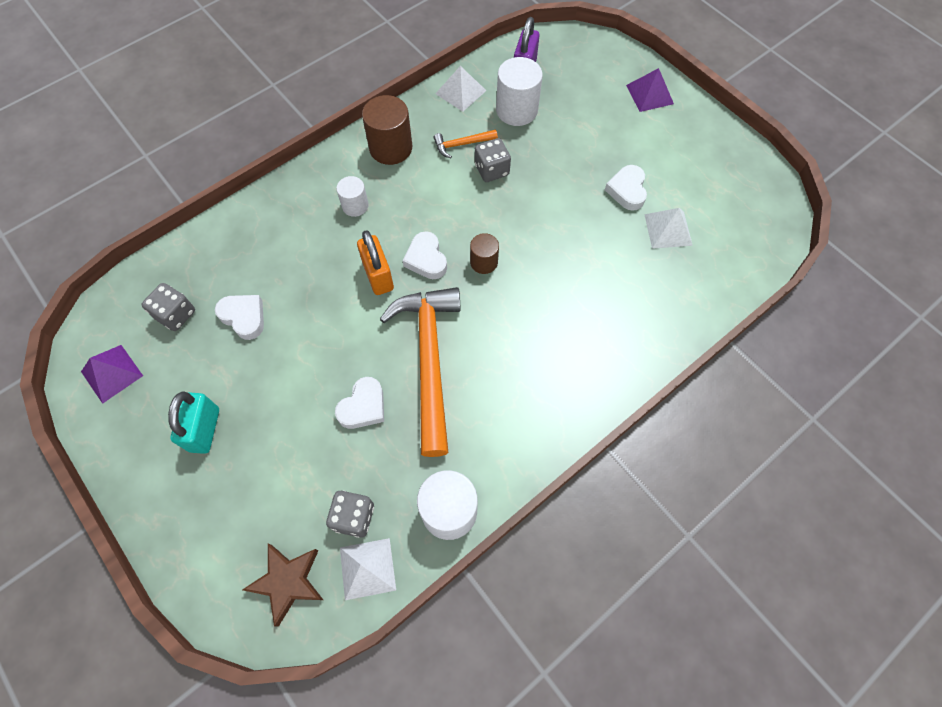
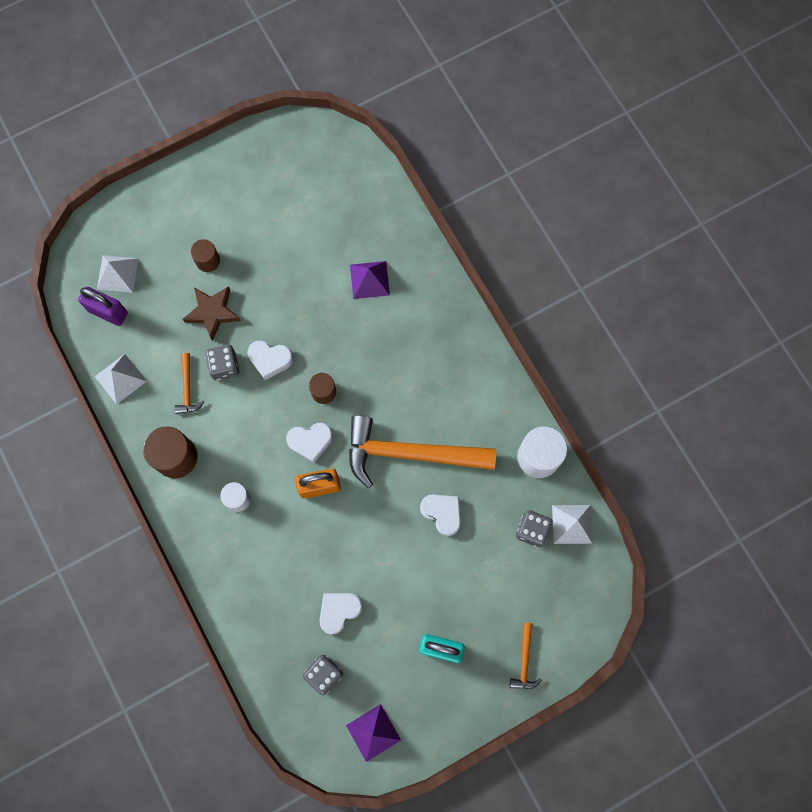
camera: 80 degrees left, 10 degrees up
(190, 532) = (524, 660): none -> orange hammer
(288, 582) = (573, 585): brown star -> brown star (212, 312)
(516, 110) = (157, 329): white cylinder -> none
(599, 137) = (208, 261): none -> brown cylinder
(627, 190) = (274, 252): white heart -> white heart (270, 359)
(649, 94) = (167, 202): purple pyramid -> purple pyramid (369, 280)
(668, 229) = (322, 229): white pyramid -> white pyramid (117, 273)

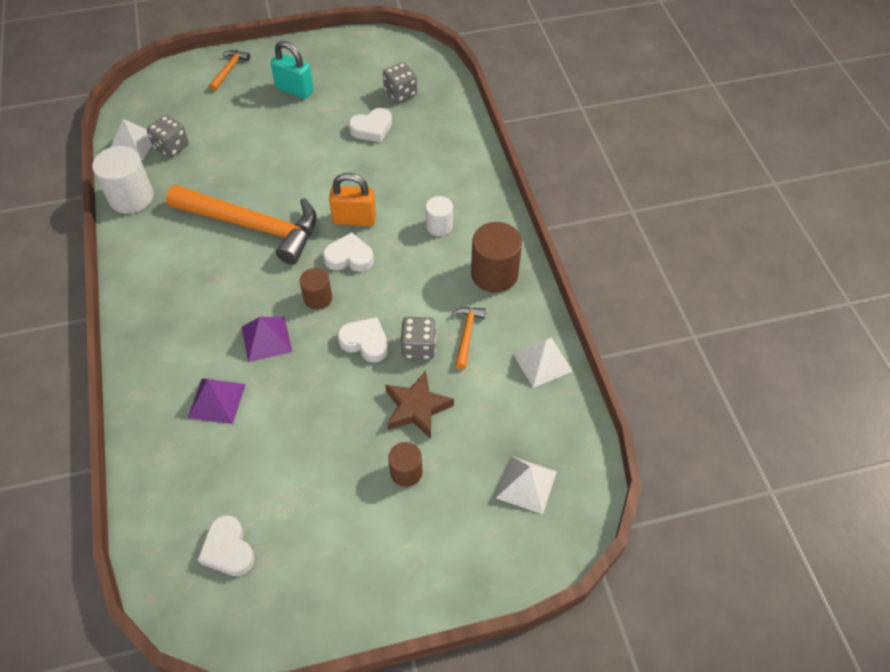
camera: 165 degrees left, 20 degrees down
(108, 312) = (545, 439): purple padlock -> none
(373, 732) = (373, 54): purple pyramid -> purple pyramid (266, 339)
(442, 513) = (246, 175): white heart -> white heart (228, 549)

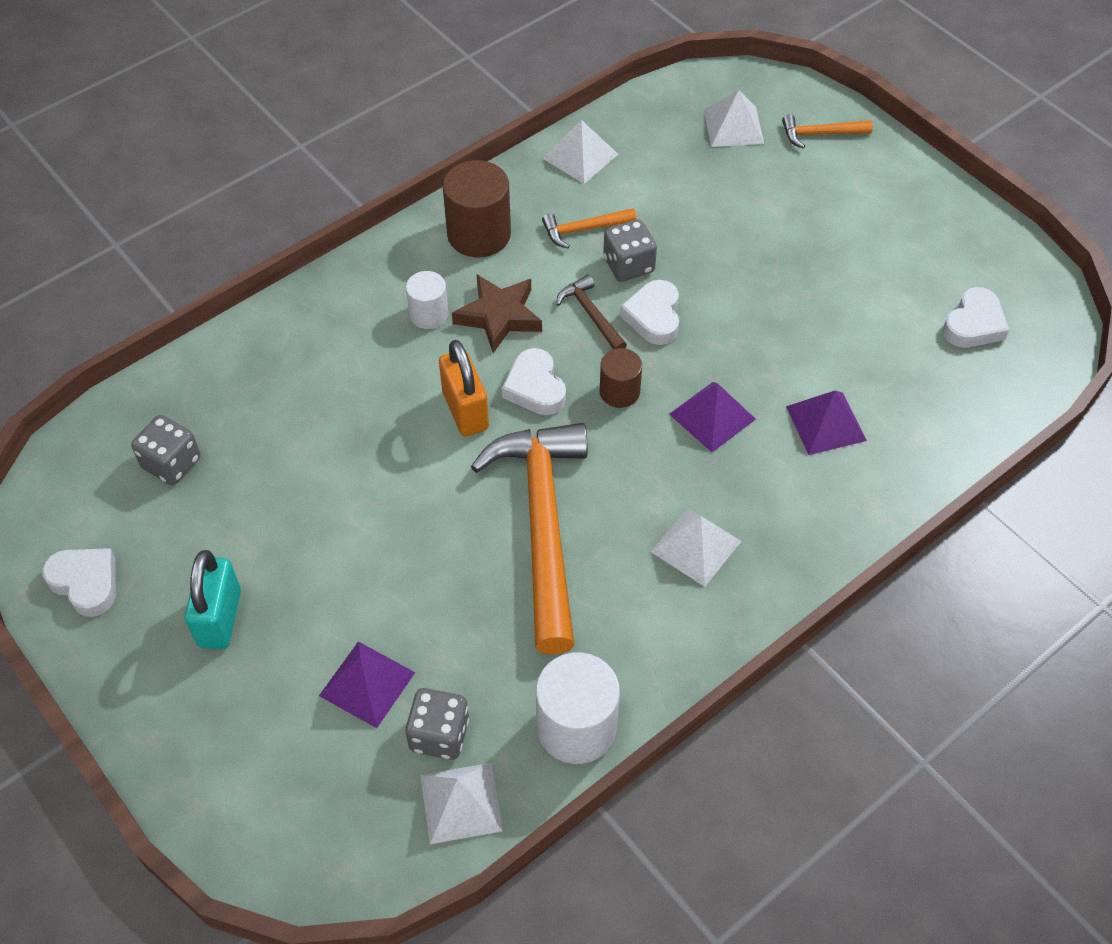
camera: 115 degrees left, 0 degrees up
(186, 289) = (696, 546): none -> white pyramid
(218, 130) = (367, 684): none -> purple pyramid
(229, 70) = (205, 754): orange hammer -> orange hammer (820, 134)
(372, 128) = (271, 467): white heart -> white heart (86, 583)
(388, 308) = (591, 315): none -> brown hammer
(406, 472) = (787, 219): brown cylinder -> none
(417, 408) = (708, 238): brown star -> brown star (499, 316)

